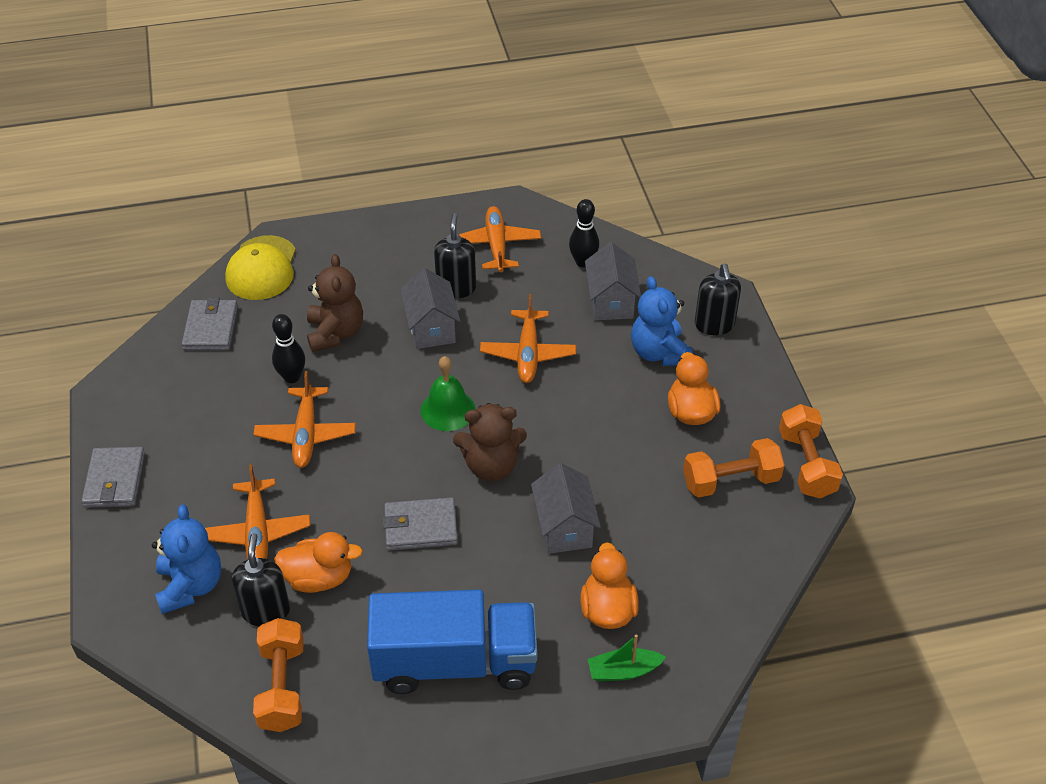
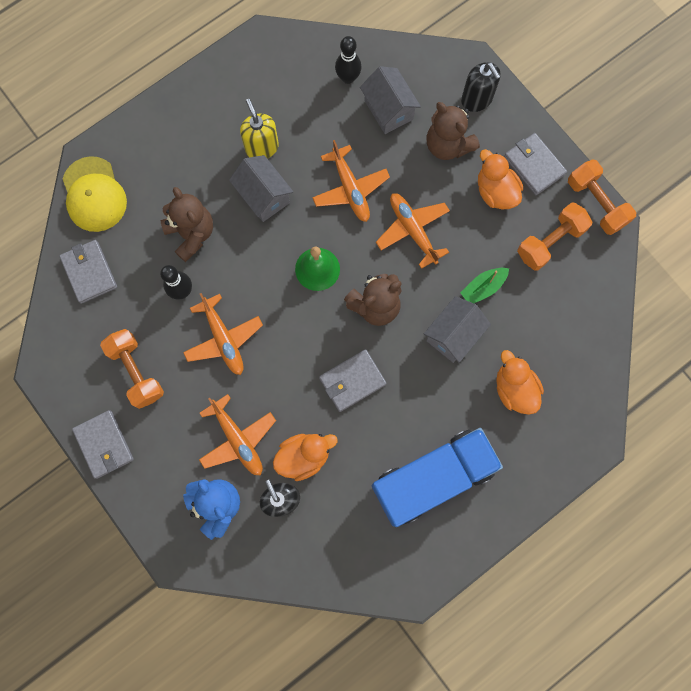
camera: 25 degrees left, 30 degrees up
(282, 686) = (327, 551): orange dumbbell -> orange dumbbell (136, 371)
(456, 288) = (262, 147): black soap dispenser -> yellow soap dispenser
(496, 245) = (271, 89): orange plane -> orange plane (412, 230)
(564, 527) = (453, 335): grey house -> grey house turned 75 degrees clockwise
(623, 671) = (546, 432): green boat -> green boat (483, 288)
(659, 353) = (448, 145): blue teddy bear -> brown teddy bear
(749, 404) = (534, 165): none -> grey wallet

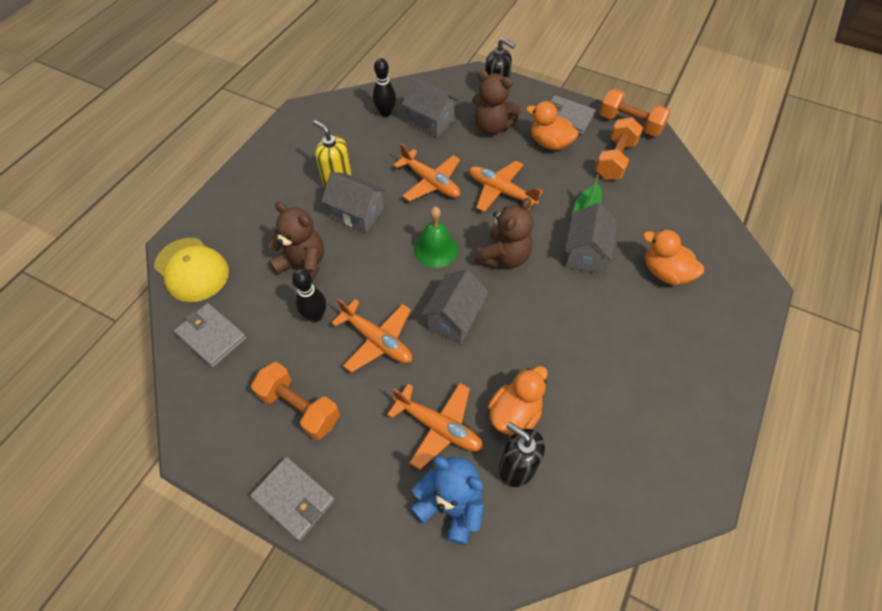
camera: 25 degrees left, 20 degrees down
(299, 348) = (454, 318): none -> grey house
(352, 381) = (521, 325): grey wallet -> none
(433, 478) = (648, 377): blue truck -> none

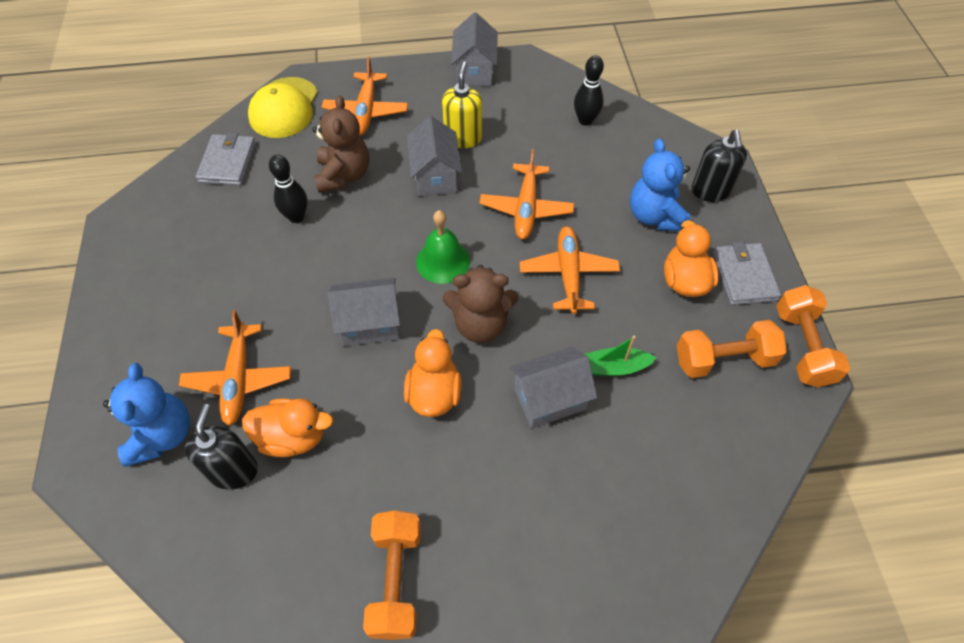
camera: 55 degrees right, 0 degrees up
(294, 499) = (109, 312): grey wallet -> none
(300, 407) = (196, 263): orange dumbbell -> orange dumbbell (396, 580)
(377, 340) = (301, 277): orange plane -> orange plane (366, 111)
(431, 121) = (610, 161): grey house -> grey house (475, 71)
(492, 127) = (655, 216): brown teddy bear -> blue teddy bear
(665, 272) = (589, 499): orange duck -> orange duck (434, 393)

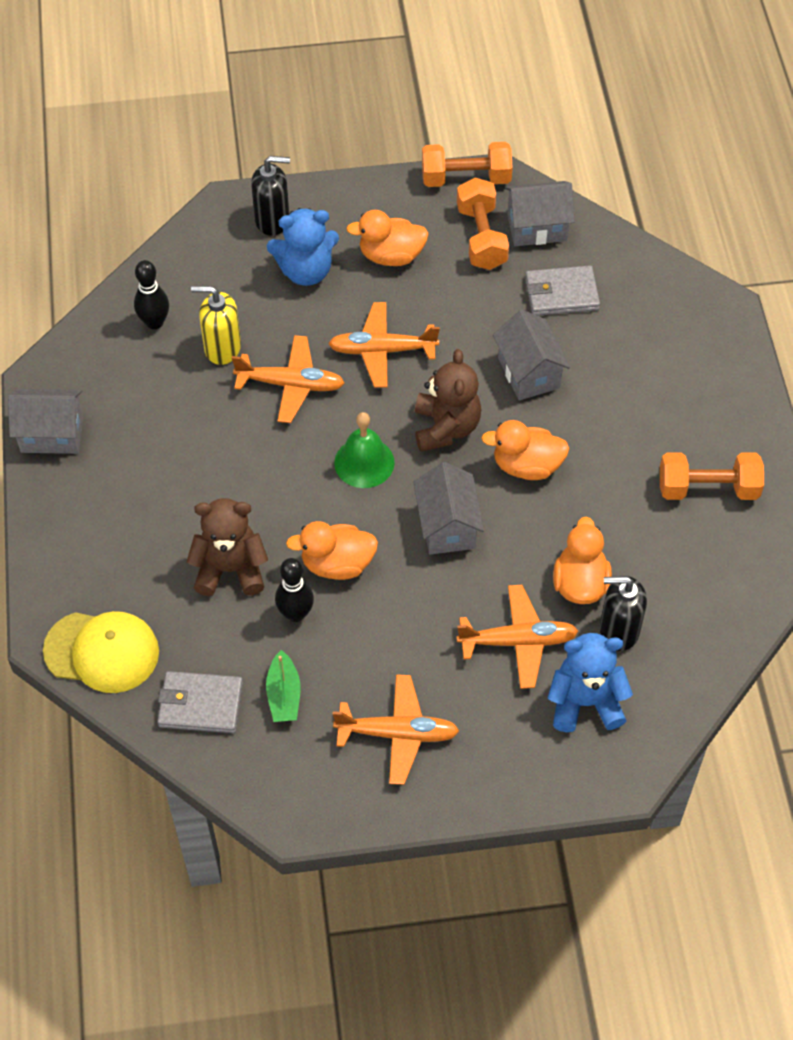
camera: 90 degrees left, 0 degrees up
(340, 243) = (337, 564): none -> orange duck
(366, 111) = (117, 553): orange plane -> orange plane (398, 733)
(435, 176) = (237, 473): grey house -> grey house (537, 227)
(463, 138) = (175, 446): yellow soap dispenser -> yellow soap dispenser (222, 348)
(615, 367) = (492, 320): green boat -> green boat (284, 695)
(744, 276) = (385, 209): grey wallet -> grey wallet (561, 294)

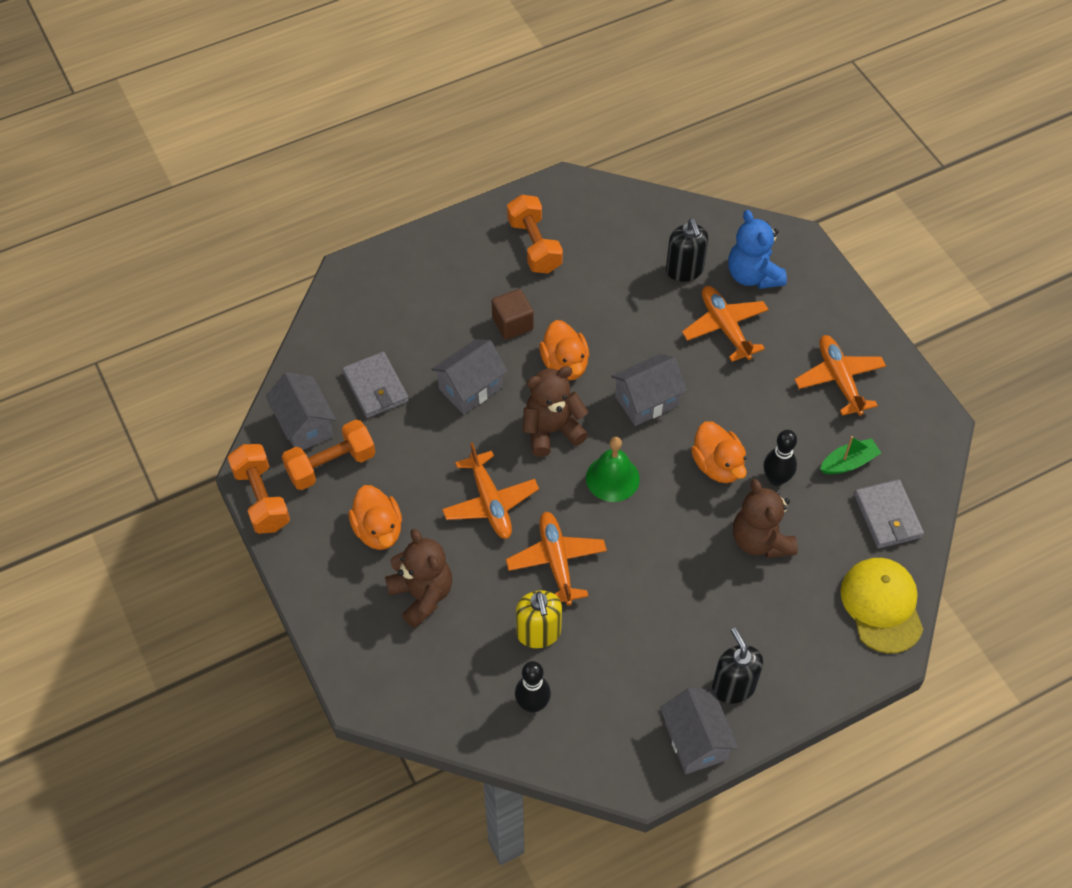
camera: 110 degrees left, 0 degrees up
(272, 220) = (369, 647): black soap dispenser -> black soap dispenser (733, 686)
(306, 271) = (422, 595): blue teddy bear -> brown teddy bear
(580, 583) = (656, 303): orange duck -> none
(600, 434) = (512, 324): none -> brown cube

